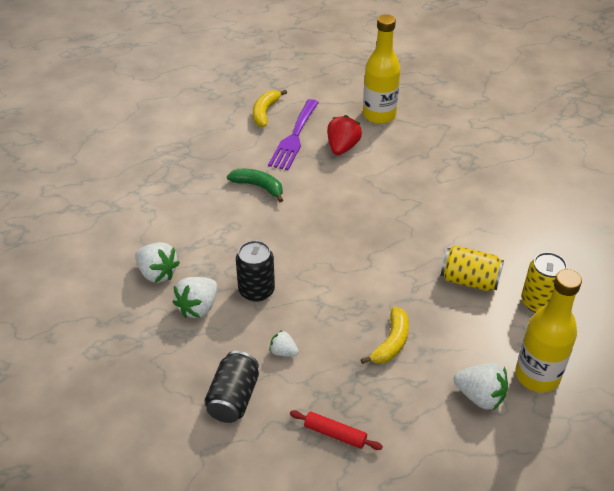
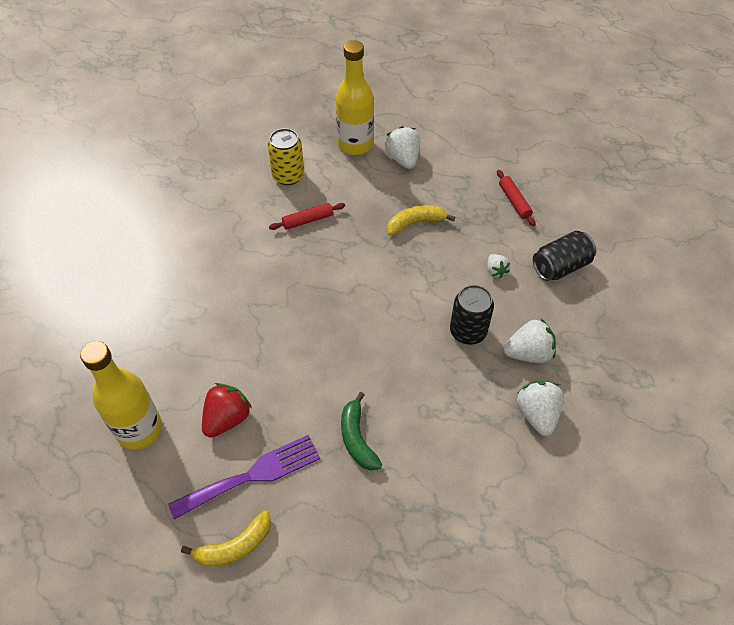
camera: 135 degrees left, 10 degrees up
(342, 147) = (227, 419): red strawberry -> red strawberry turned 150 degrees clockwise
(469, 280) = (308, 220): yellow can -> red rolling pin

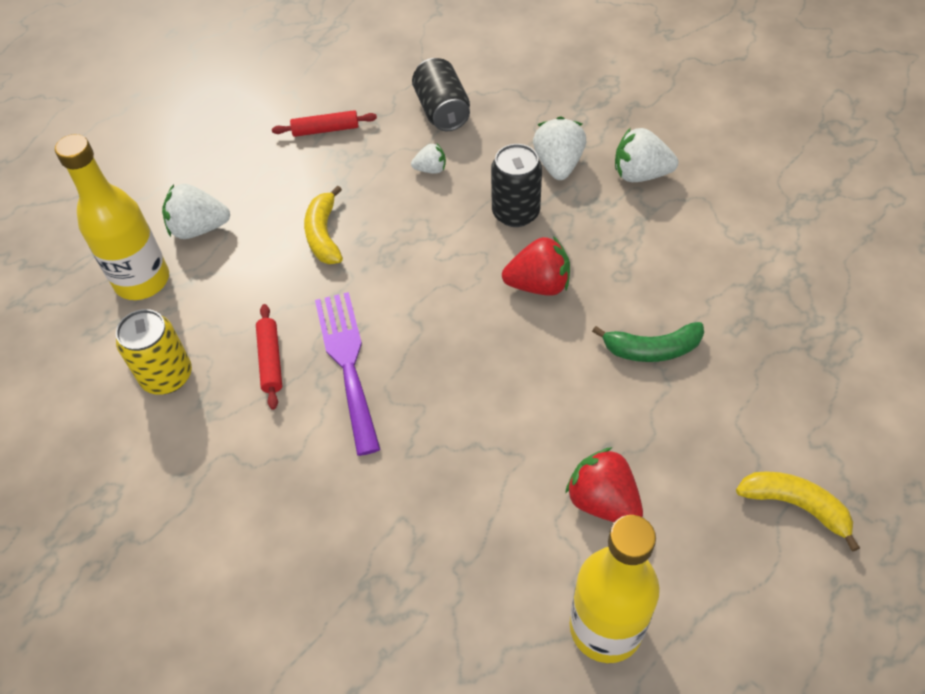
camera: 75 degrees left, 0 degrees up
(235, 546) = (795, 506): yellow banana -> yellow banana turned 45 degrees counterclockwise
(252, 475) = (694, 475): purple fork -> purple fork (347, 363)
(401, 356) = (538, 285): none -> red strawberry

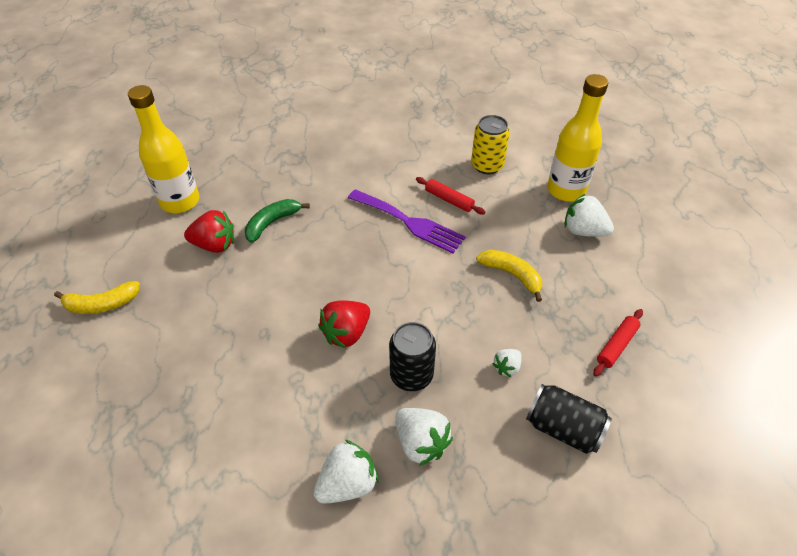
camera: 135 degrees right, 5 degrees down
(199, 228) = (583, 231): white strawberry -> white strawberry turned 105 degrees counterclockwise
(652, 349) = (239, 339): green banana -> green banana (272, 223)

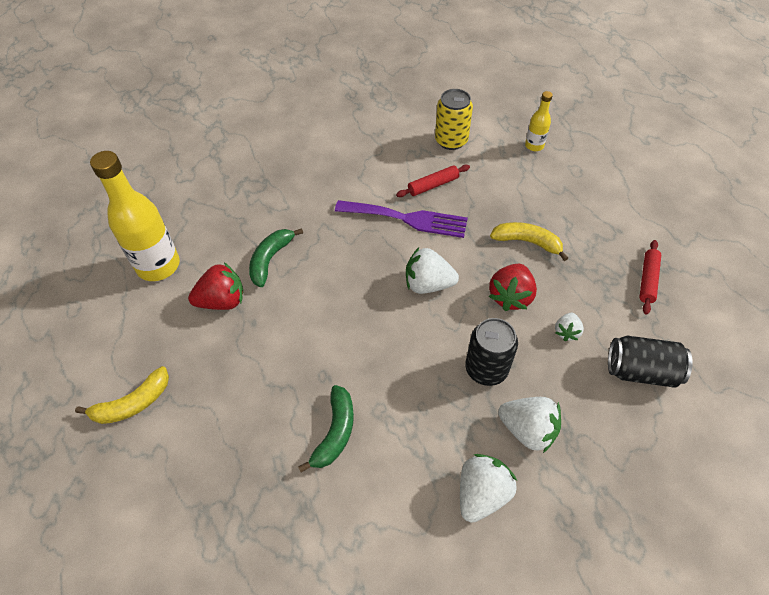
camera: 20 degrees left, 5 degrees up
(248, 384) = (335, 432): none -> green banana
(346, 333) = (404, 349): red strawberry -> red strawberry (510, 296)
(449, 200) = (433, 185): red rolling pin -> red rolling pin turned 45 degrees counterclockwise
(566, 190) = (534, 146): yellow bottle -> yellow bottle, size x0.50
(583, 231) = (568, 181): white strawberry -> white strawberry (428, 284)

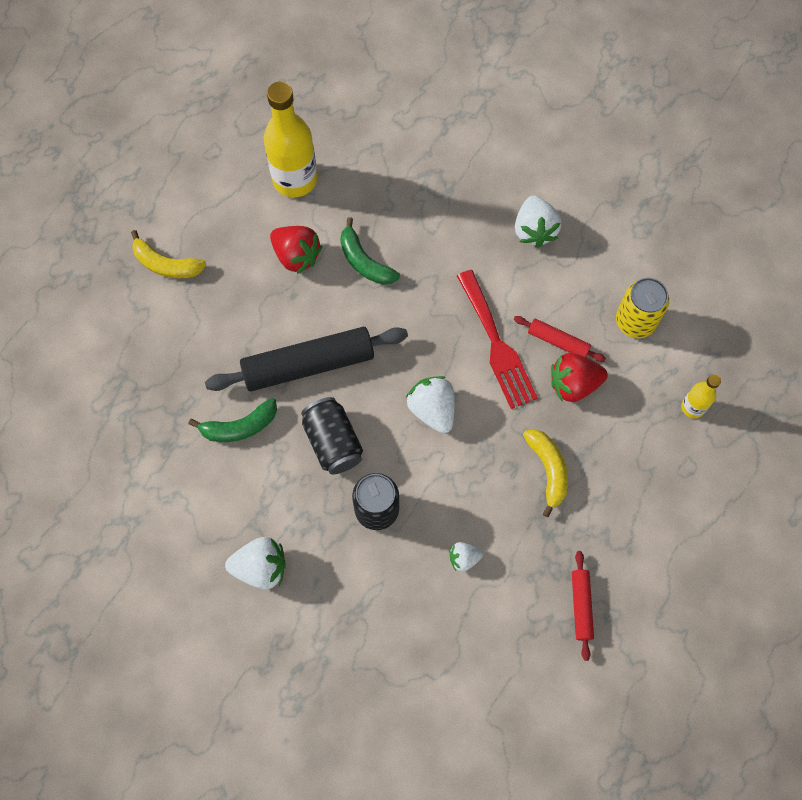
camera: 55 degrees right, 15 degrees up
(270, 260) = (364, 261): green banana -> green banana turned 120 degrees counterclockwise
(322, 346) = (308, 364): none -> black rolling pin
(407, 219) = (496, 344): purple fork -> red fork
(510, 296) = (470, 489): red strawberry -> red strawberry (573, 384)
(527, 430) = (340, 574): white strawberry -> white strawberry (534, 230)
(641, 371) = (465, 644): black can -> black can (333, 442)
(648, 280) = (581, 606): red rolling pin -> red rolling pin turned 75 degrees counterclockwise

